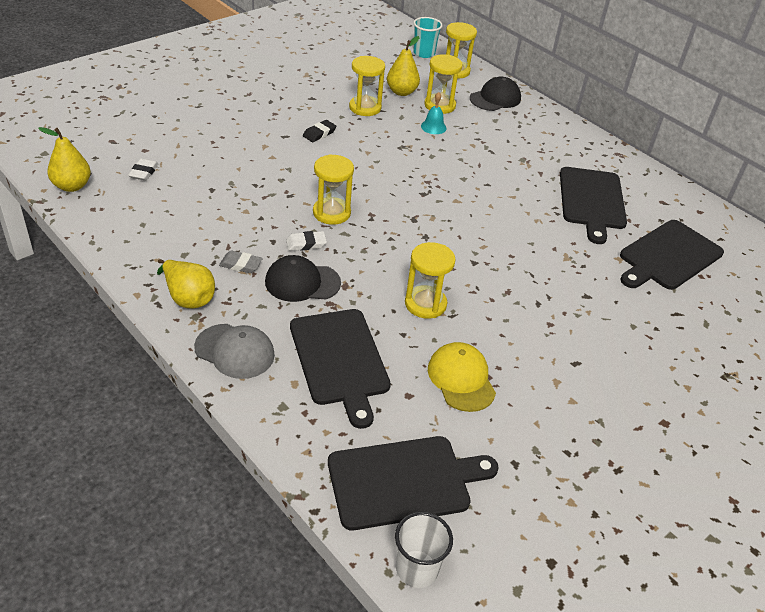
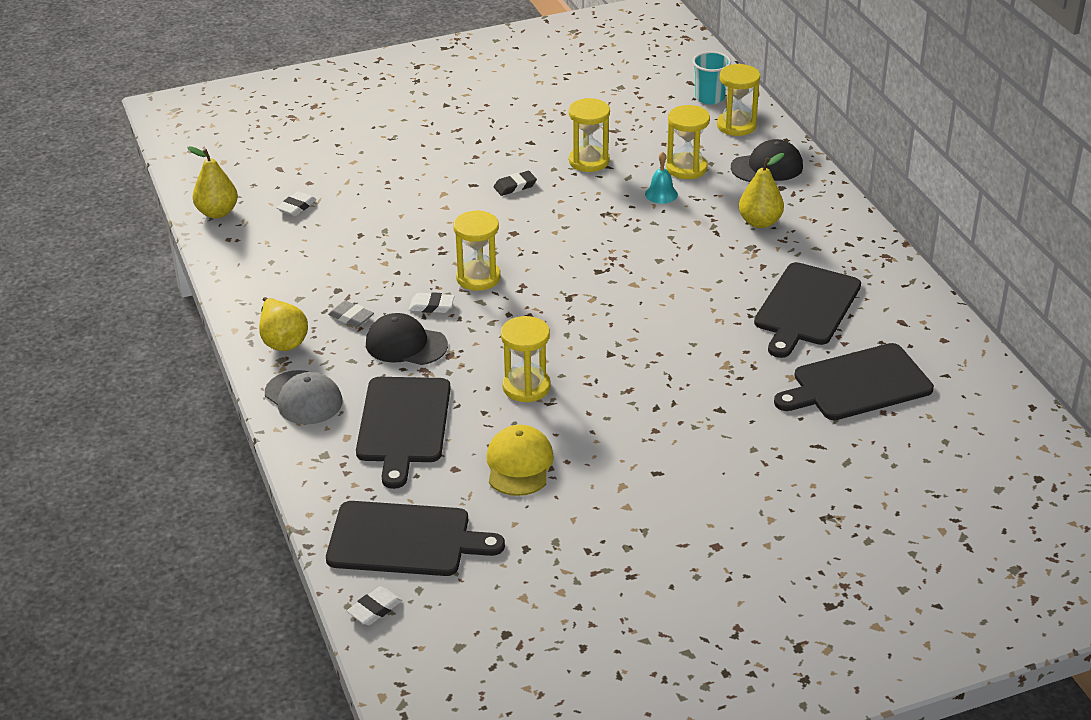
camera: 25 degrees right, 5 degrees down
(401, 92) = (648, 146): yellow pear -> yellow pear (760, 222)
(417, 569) = (374, 609): white cup -> white eraser

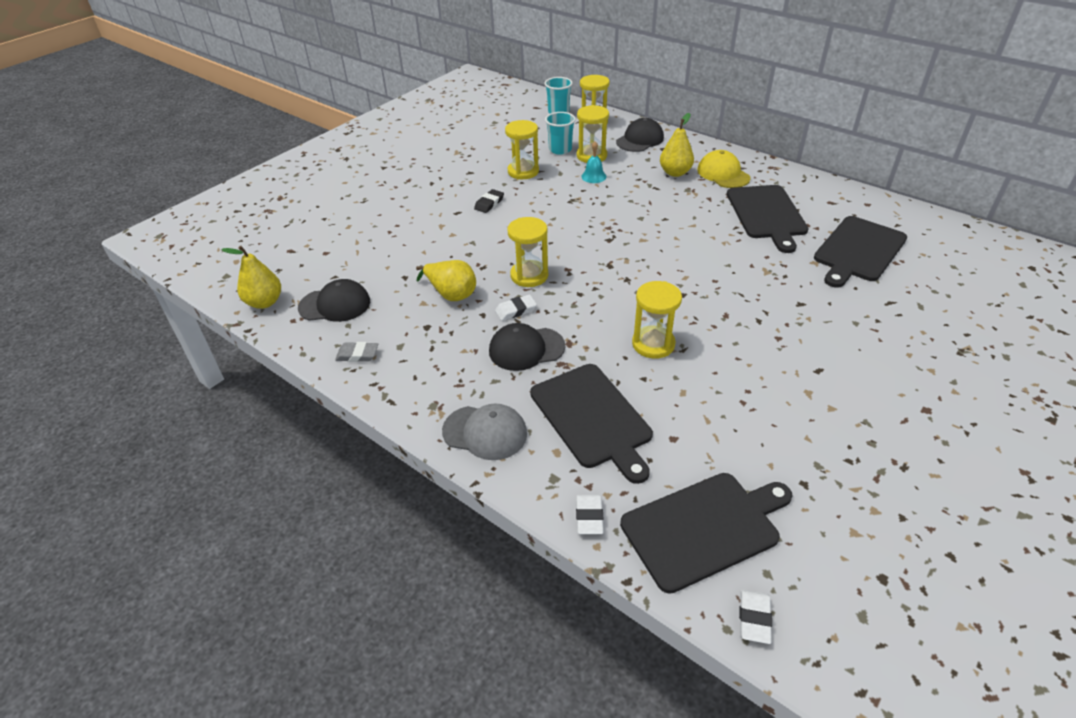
camera: 30 degrees left, 5 degrees up
(275, 238) = (335, 305): none -> black cap
(283, 341) = (419, 388): yellow pear -> yellow pear (451, 294)
(297, 207) = (332, 274): white eraser -> white eraser (589, 517)
(351, 317) = (459, 344): grey eraser -> grey eraser (357, 355)
(519, 464) = (717, 410): yellow cap -> yellow cap (723, 174)
(659, 148) = (560, 149): none -> turquoise cup

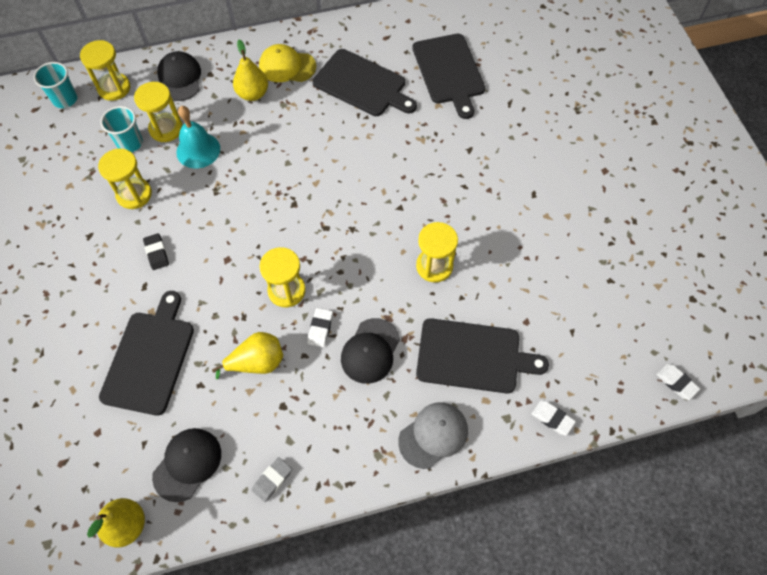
camera: 55 degrees left, 20 degrees up
(593, 176) = (198, 150): turquoise bell -> turquoise bell, size x1.63
(704, 528) = (604, 360): black cutting board -> black cutting board (150, 358)

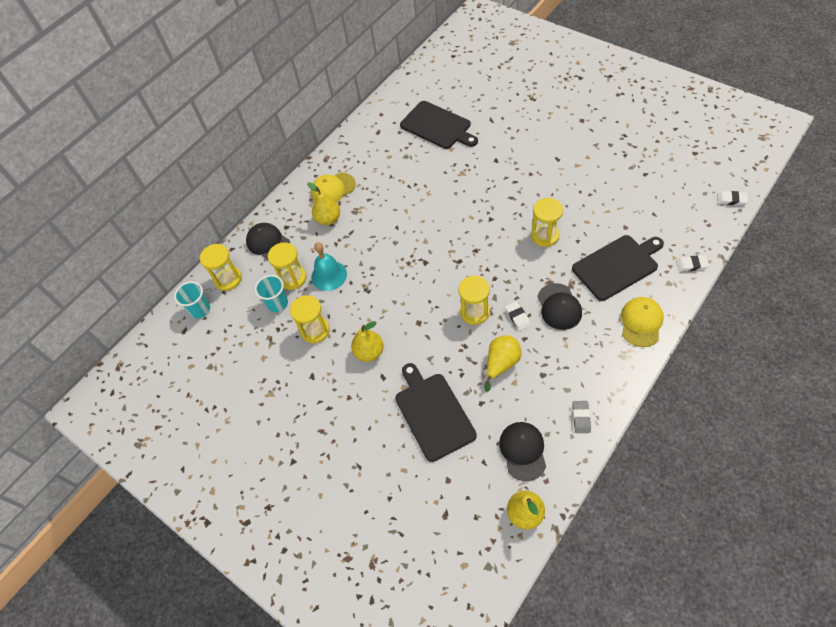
camera: 30 degrees left, 5 degrees down
(156, 253) = (369, 352): black eraser -> yellow pear
(362, 84) = (392, 168): black cutting board -> none
(433, 435) = (641, 322): grey cap -> yellow cap

